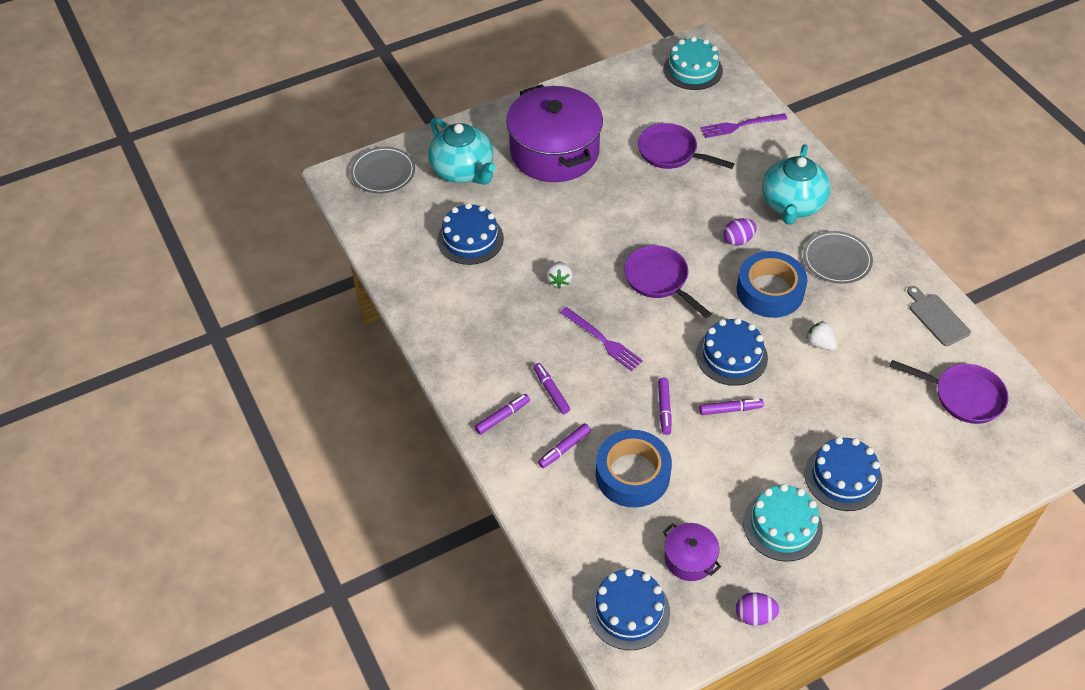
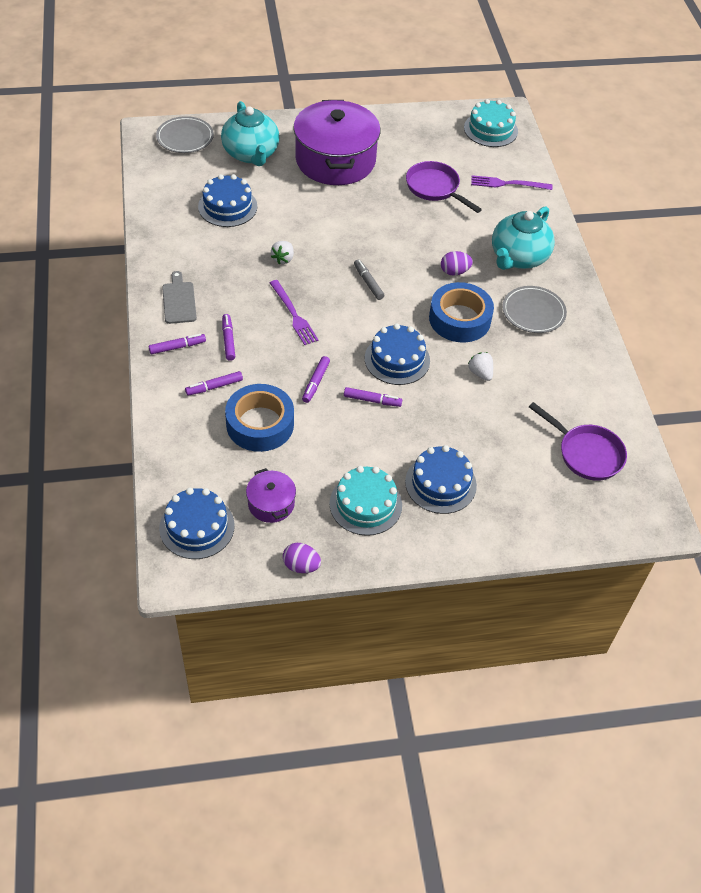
camera: 15 degrees right, 0 degrees up
(659, 280) = (368, 282): purple pan -> grey marker
(937, 318) = (598, 384): grey cutting board -> grey cutting board (179, 300)

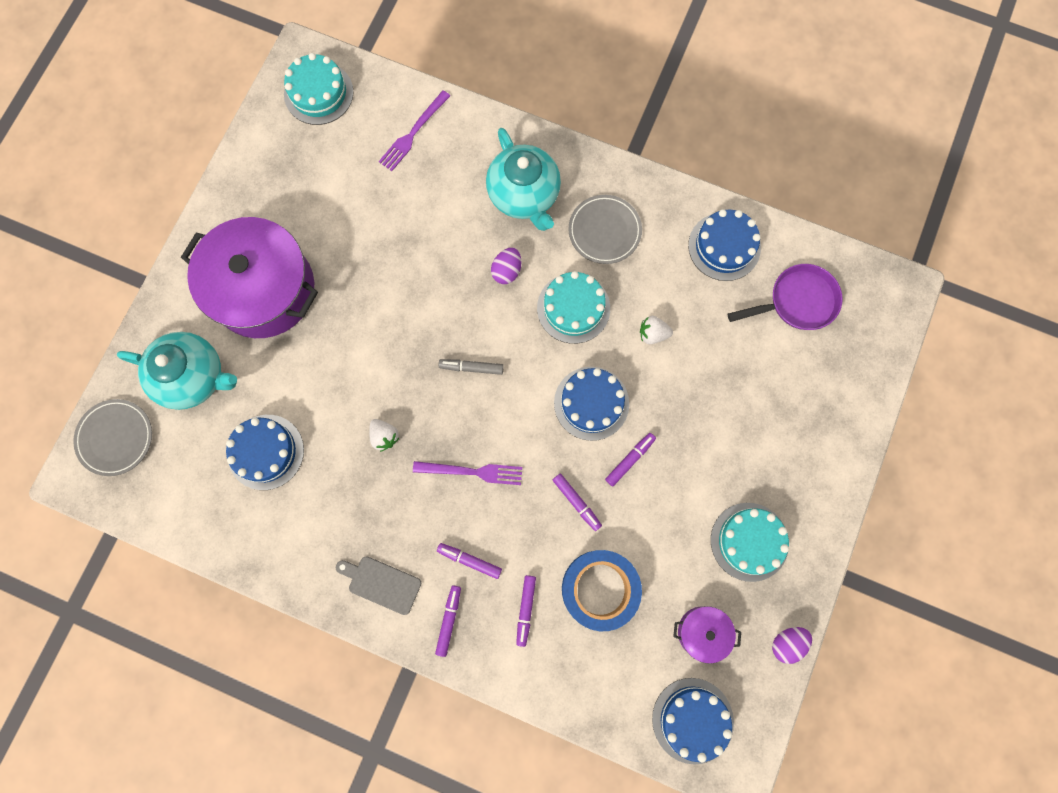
camera: 55 degrees left, 25 degrees up
(435, 188) = (374, 211): purple pan -> none
(440, 483) = (762, 457): blue cake -> blue cake (724, 246)
(459, 319) = (573, 308): blue tape -> turquoise cake

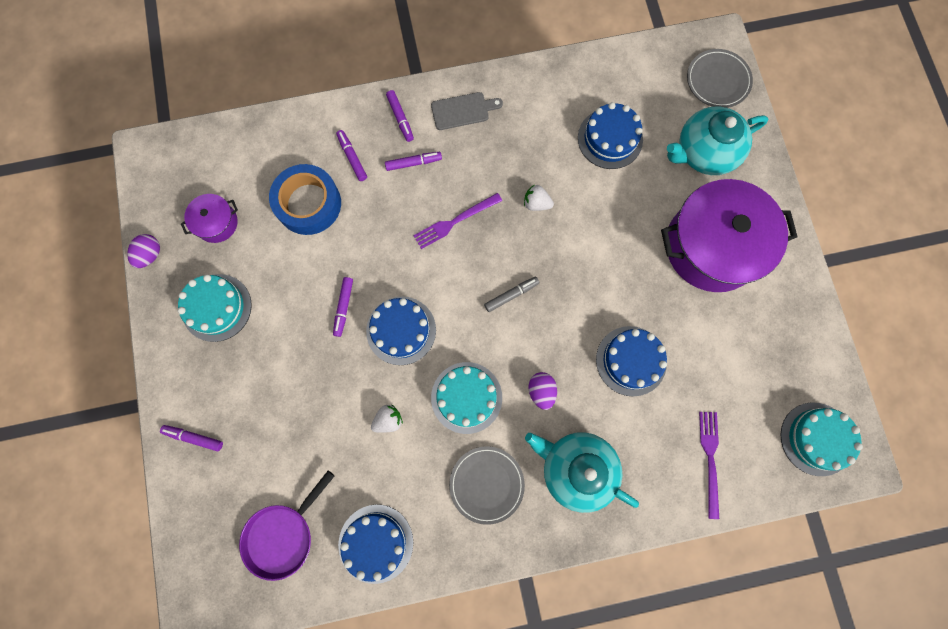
camera: 145 degrees right, 0 degrees up
(576, 502) = (364, 251): purple marker -> purple marker (194, 437)
(692, 720) = (192, 164): blue cake -> blue cake (631, 361)

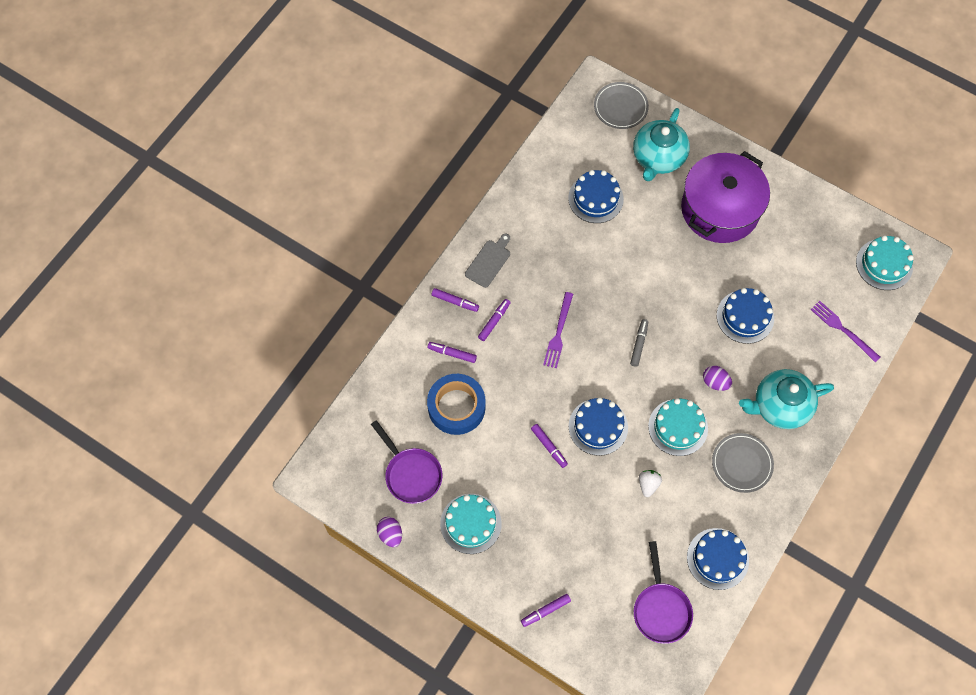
camera: 45 degrees left, 10 degrees down
(217, 223) = (411, 474): purple pot -> purple pan
(536, 203) = (595, 277): white strawberry -> none

